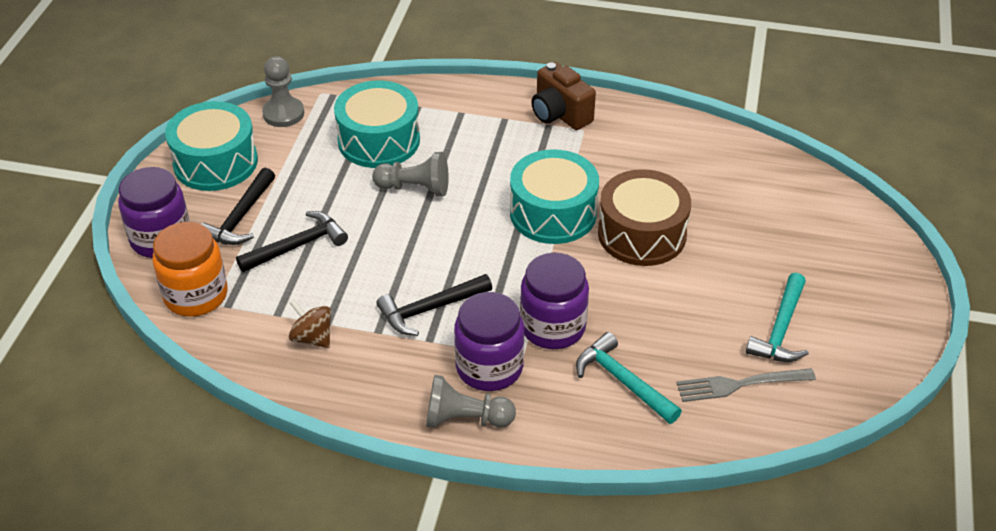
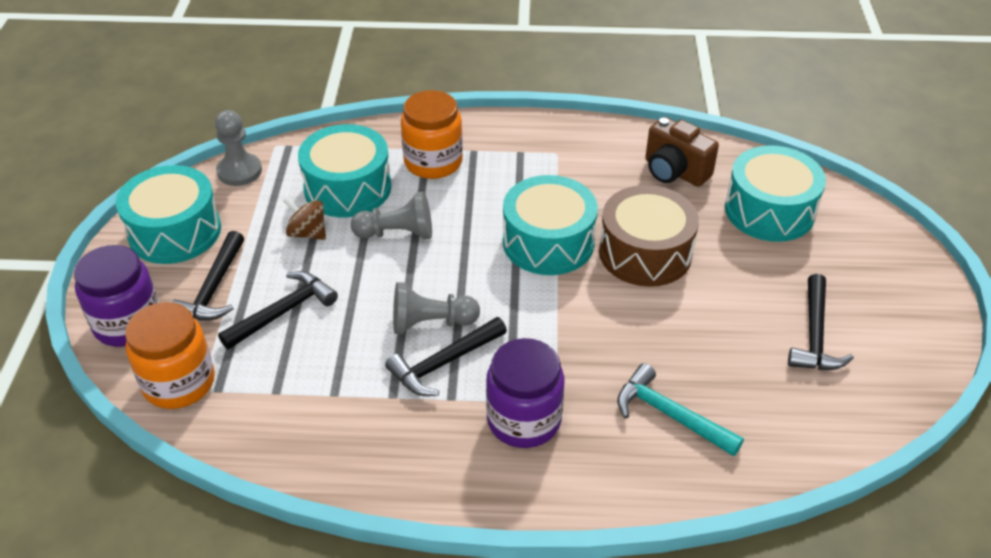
camera: 10 degrees left, 0 degrees up
(312, 337) = (321, 413): brown spinning top -> brown spinning top (307, 233)
(464, 125) = (433, 162): none -> orange jar
(465, 419) = (512, 483): grey pawn -> grey pawn (431, 323)
(553, 327) = (580, 365): purple jar -> none
(560, 114) = (529, 140): brown camera -> brown camera (674, 172)
(740, 384) = (792, 401): grey fork -> none
(774, 209) = (769, 210): none -> turquoise drum
(780, 330) = (815, 336): turquoise hammer -> black hammer

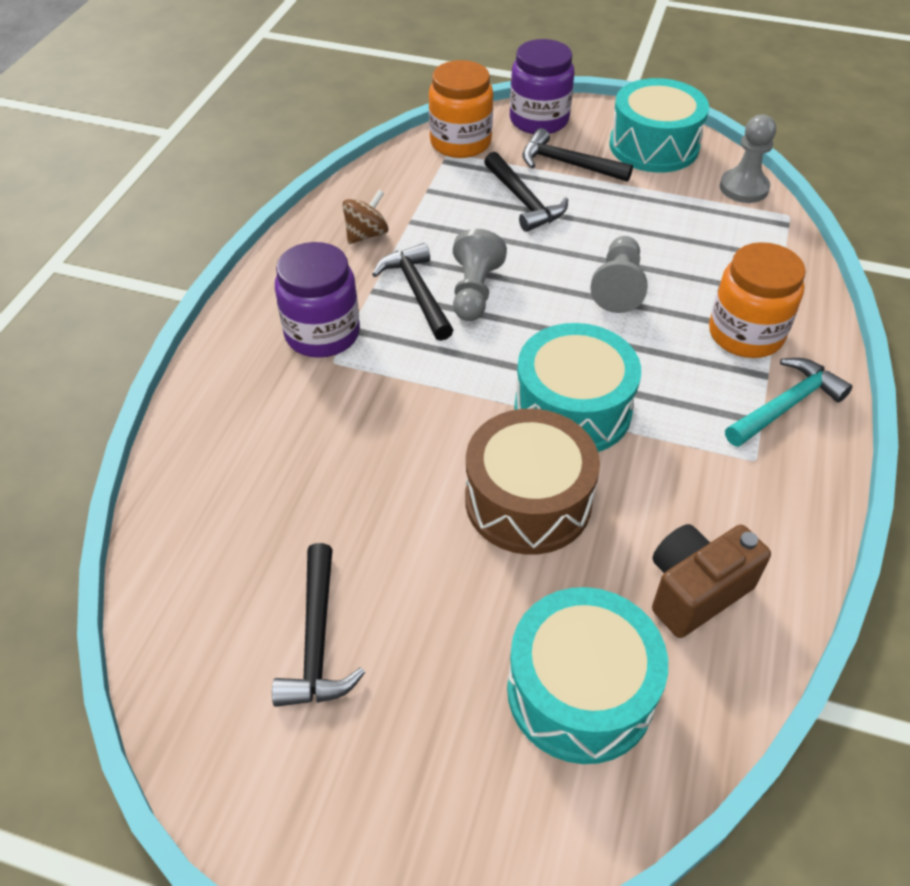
camera: 105 degrees right, 5 degrees up
(307, 233) = (633, 224): brown spinning top -> brown spinning top (366, 234)
(347, 188) = (704, 259): turquoise drum -> none
(669, 415) = (272, 446): turquoise hammer -> turquoise hammer (786, 405)
(815, 336) = (317, 641): black hammer -> black hammer turned 120 degrees counterclockwise

